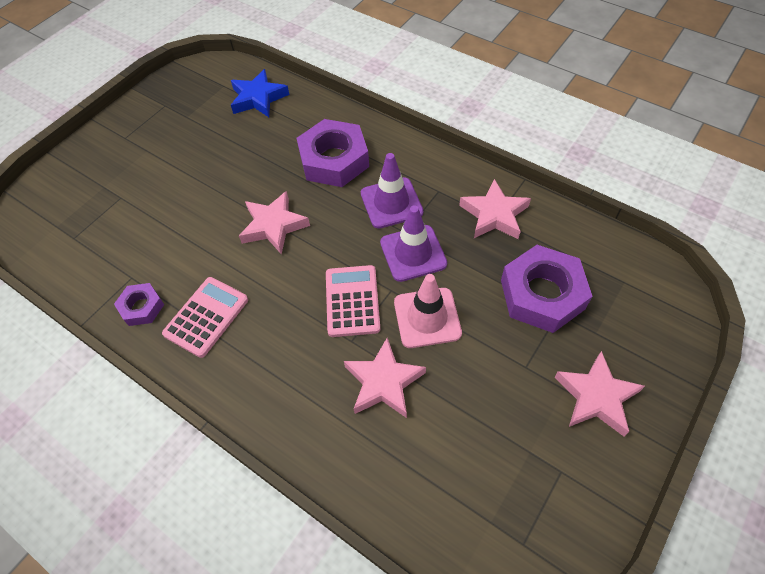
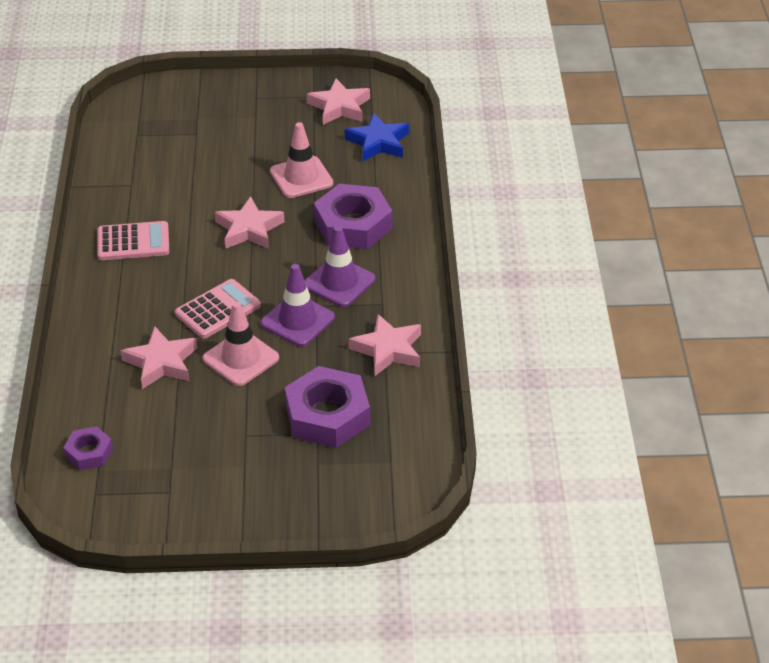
camera: 50 degrees right, 15 degrees down
(142, 307) = (111, 205): purple nut -> purple nut (89, 452)
(248, 161) = (301, 177): none -> pink traffic cone
(596, 397) = (253, 487): pink star -> pink star (339, 107)

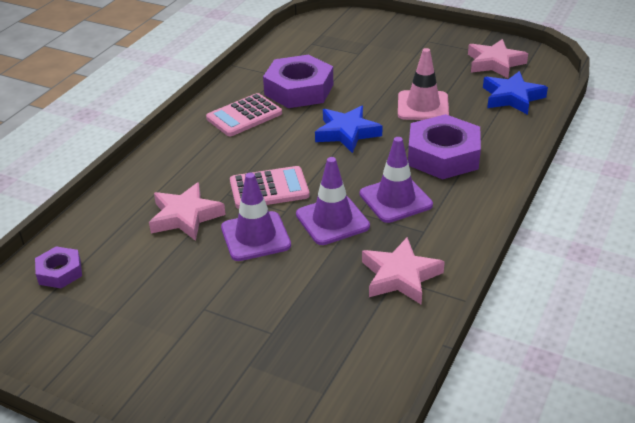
camera: 30 degrees right, 5 degrees down
(133, 242) = (244, 116): pink calculator -> pink calculator turned 120 degrees clockwise
(241, 358) = (255, 236): pink traffic cone -> purple traffic cone
(249, 229) = (347, 133): pink star -> blue star
(327, 415) = (294, 319): purple nut -> purple nut (299, 90)

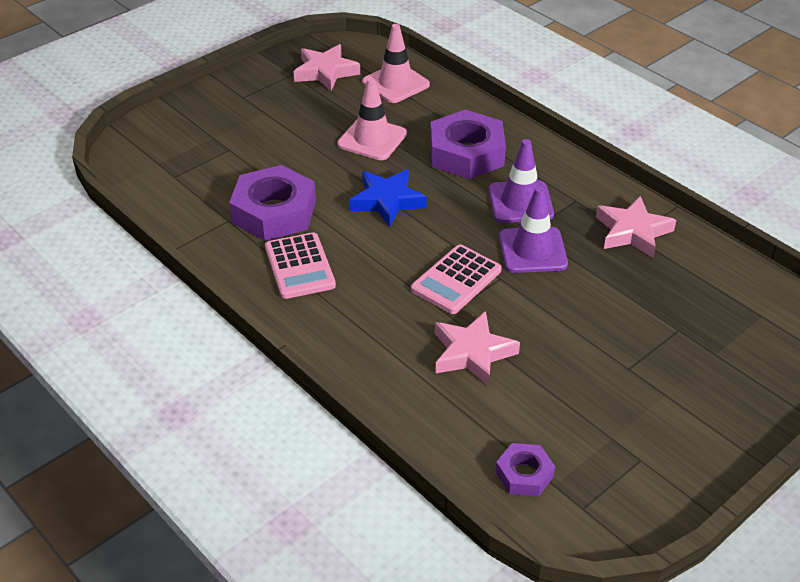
camera: 70 degrees left, 5 degrees up
(255, 236) = (533, 308): purple traffic cone -> none
(269, 189) = (456, 280): pink calculator -> pink calculator turned 150 degrees counterclockwise
(512, 97) = (396, 83): blue star -> pink traffic cone

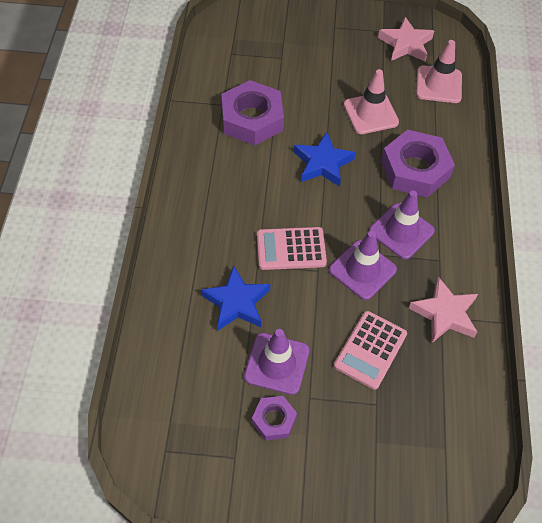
camera: 45 degrees right, 15 degrees up
(299, 266) = (220, 165): pink calculator -> pink calculator (370, 350)
(472, 353) = (236, 302): pink star -> blue star
(524, 474) = (163, 400): purple nut -> purple nut (274, 420)
(570, 367) = (277, 363): none -> purple traffic cone

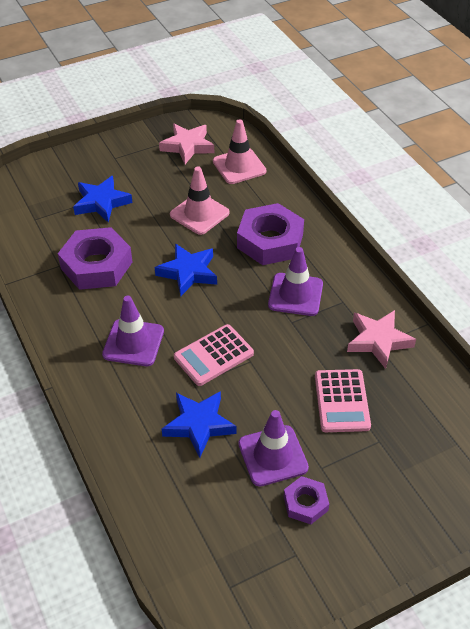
camera: 30 degrees left, 10 degrees down
(295, 64) = (101, 202): none -> blue star
(362, 270) = (287, 341): purple traffic cone -> purple traffic cone (133, 343)

